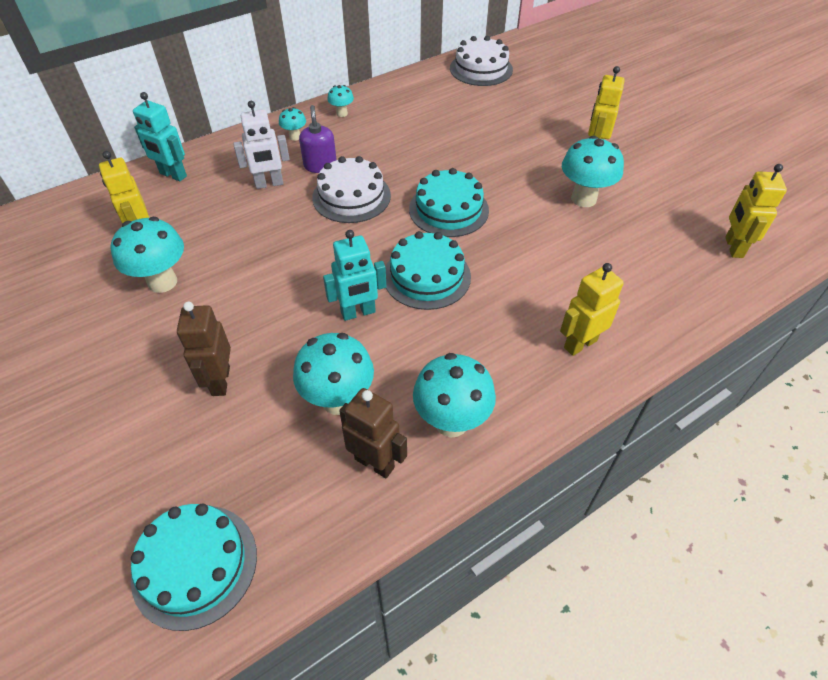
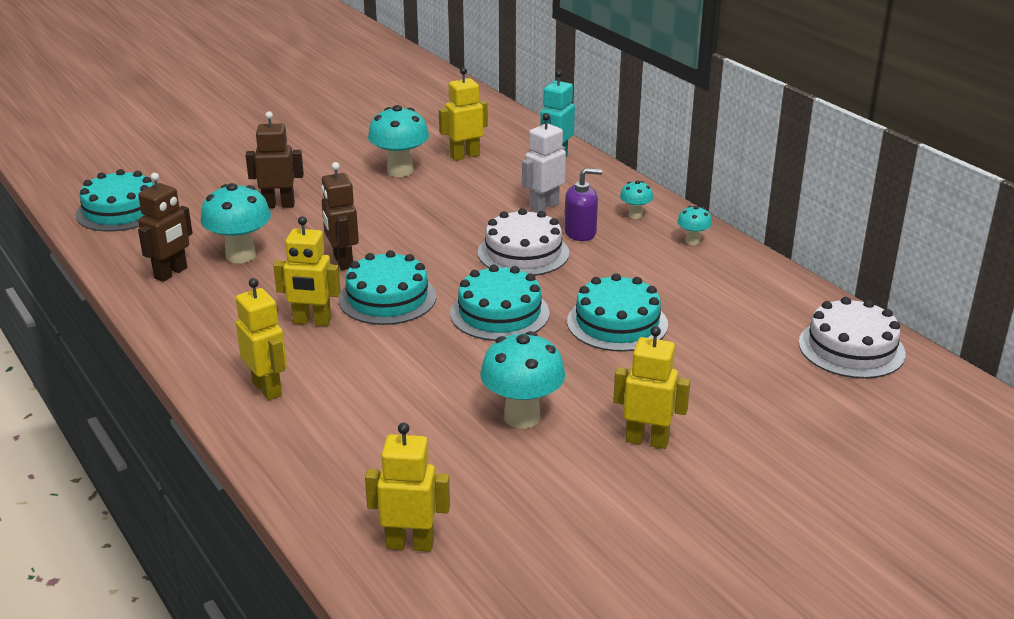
camera: 90 degrees right, 20 degrees down
(269, 184) = (544, 207): white robot -> white robot turned 60 degrees clockwise
(358, 312) = (342, 262): turquoise robot -> brown robot
(451, 422) = (197, 309): turquoise mushroom -> none
(459, 153) = (617, 323): none -> turquoise cake
(469, 325) = (312, 322): none -> yellow robot

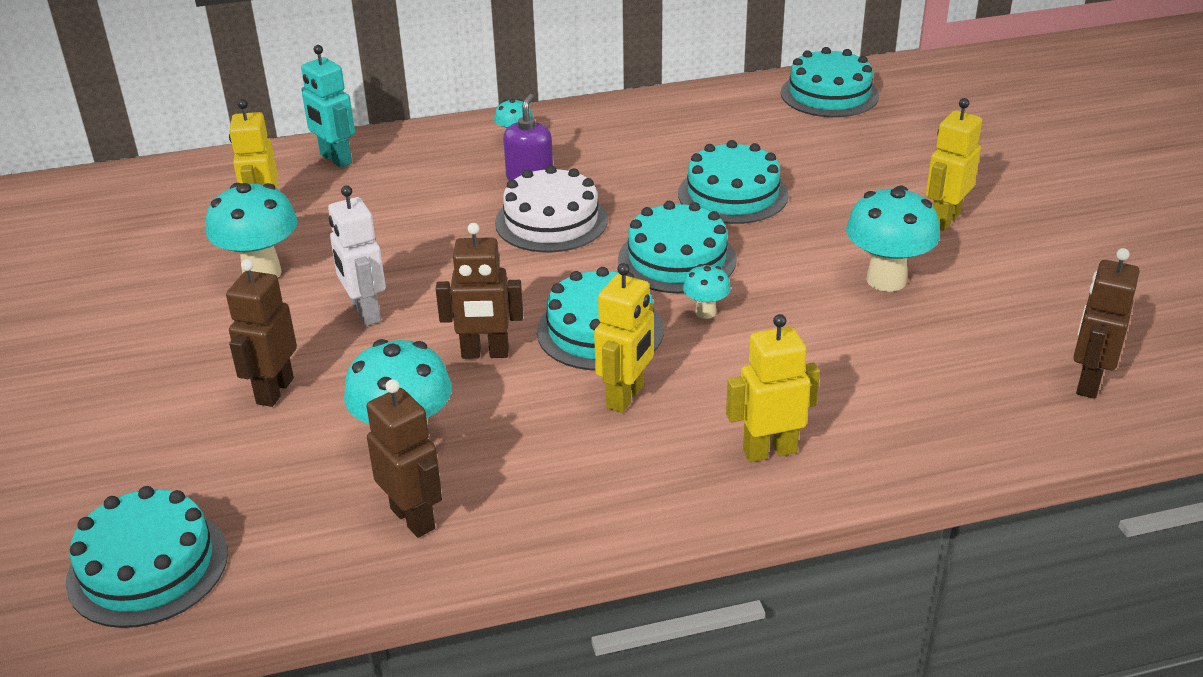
camera: 70 degrees left, 5 degrees up
(410, 544) = (1088, 382): yellow robot -> brown robot
(544, 207) = (451, 189): white robot -> white robot (365, 313)
(692, 241) = (594, 121): turquoise mushroom -> turquoise mushroom (705, 312)
(851, 348) = (829, 94): white cake -> turquoise cake

